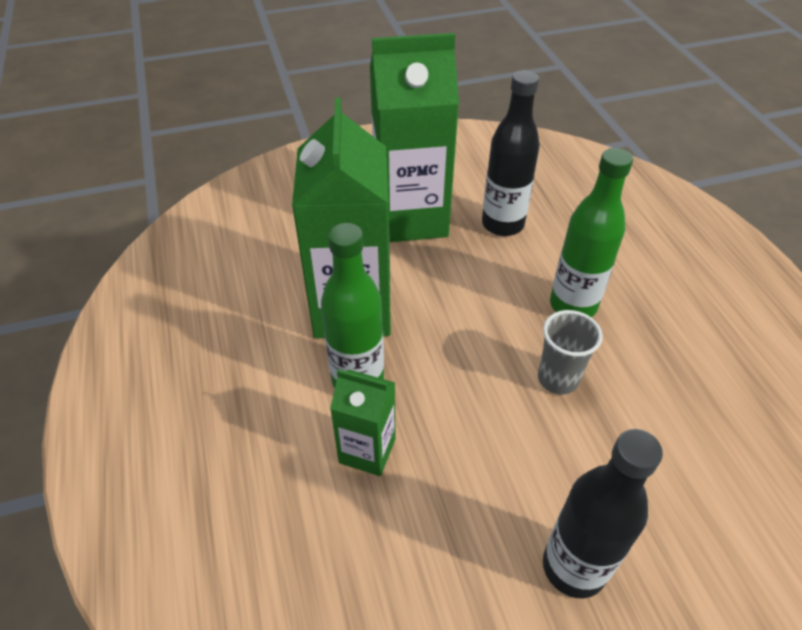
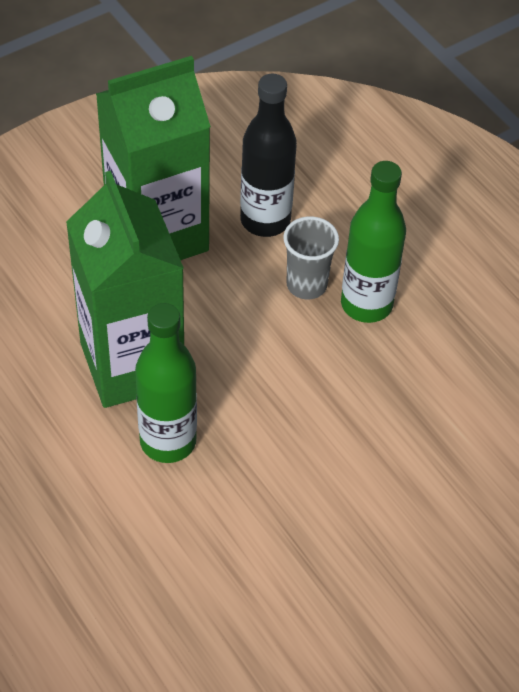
camera: 20 degrees left, 5 degrees up
(367, 450) = (204, 510): green carton -> none
(558, 379) = (370, 390): grey cup -> grey cup (306, 285)
(574, 567) = (425, 563): black bottle -> none

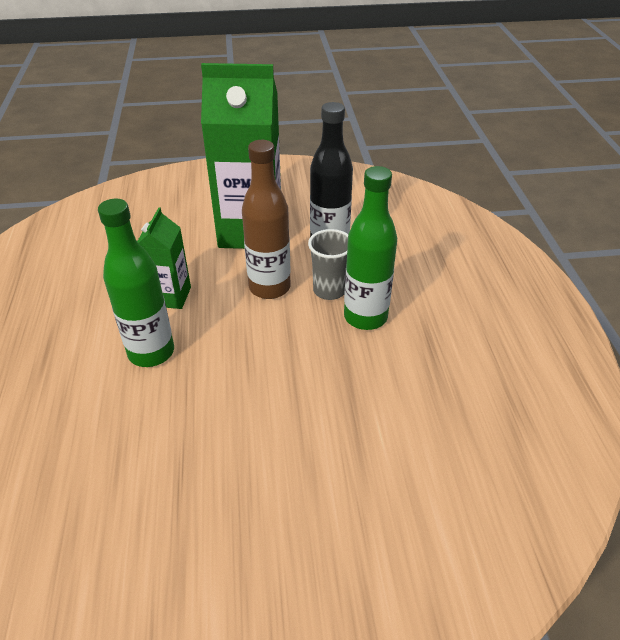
camera: 30 degrees right, 10 degrees down
(132, 364) = (170, 296): green carton -> green carton, size x0.51
(237, 307) = (269, 287): none -> brown bottle

